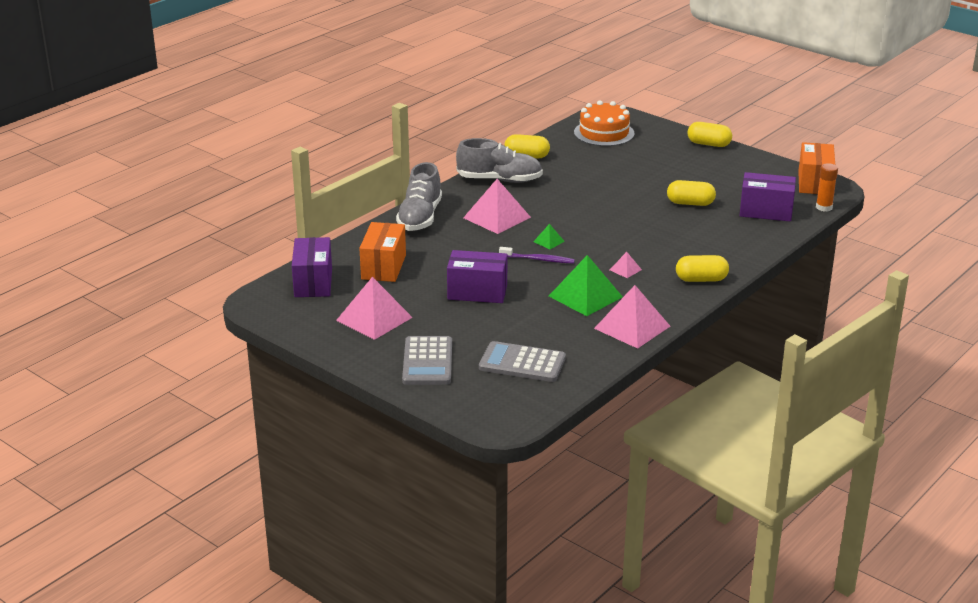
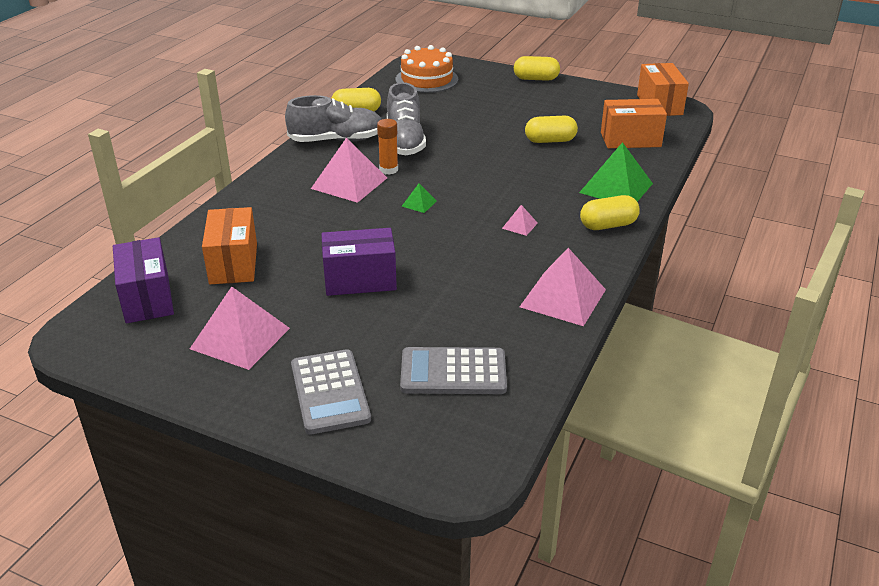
camera: 15 degrees left, 5 degrees up
(420, 217) = (260, 195): grey shoe -> grey shoe (405, 141)
(538, 259) = (416, 227): purple toothbrush -> none
(585, 296) = (490, 265): green pyramid -> green pyramid (616, 188)
(766, 211) = (630, 140): purple box -> orange box
(824, 207) = (684, 128): orange glue stick -> orange glue stick (388, 170)

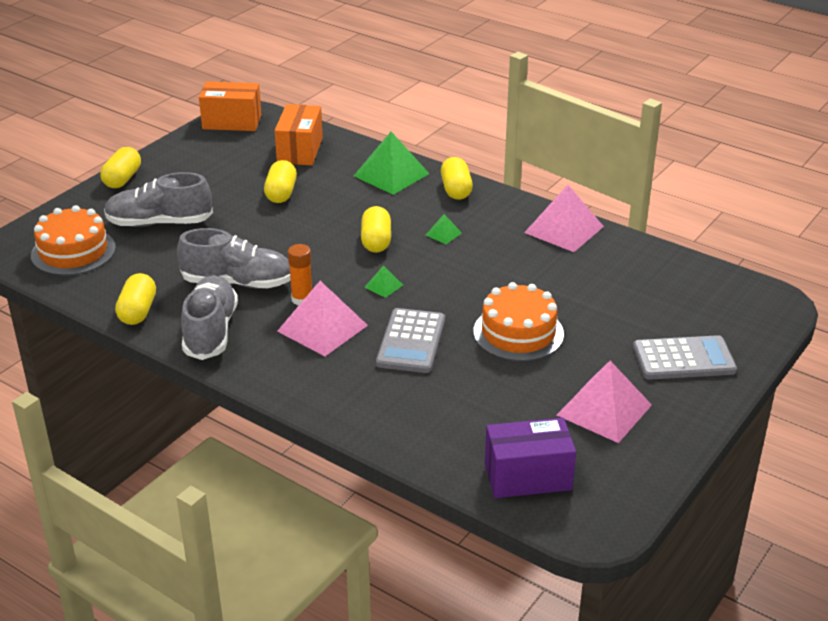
camera: 80 degrees left, 0 degrees up
(233, 263) = (471, 414): orange box -> none
(360, 280) = (518, 333): purple box -> orange cake
(453, 372) = (659, 294): grey calculator -> grey calculator (411, 341)
(478, 101) = (159, 223): none -> grey shoe
(491, 192) = (376, 241): none -> yellow capsule
(519, 225) = (443, 234): pink pyramid -> green pyramid

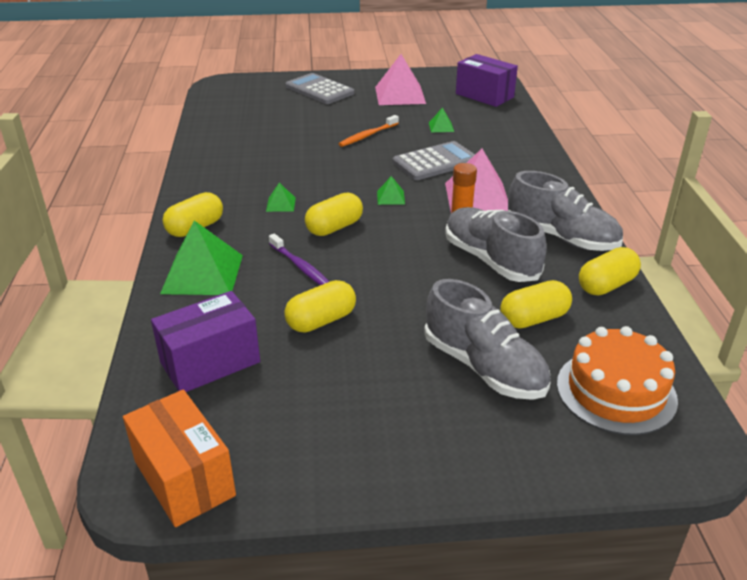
camera: 130 degrees left, 0 degrees up
(122, 179) = (450, 473): yellow capsule -> yellow capsule (533, 319)
(211, 331) = (561, 237): grey shoe -> grey shoe turned 105 degrees counterclockwise
(300, 150) = (210, 362): orange box -> purple box
(347, 209) = (300, 267): none -> purple toothbrush
(481, 389) = (441, 127): none -> green pyramid
(518, 333) = (368, 135): orange cake -> orange toothbrush
(564, 229) = (209, 162): pink pyramid -> none

